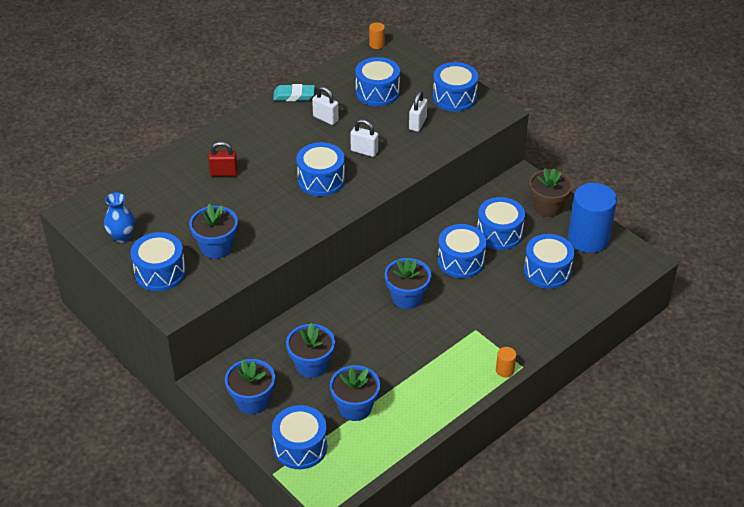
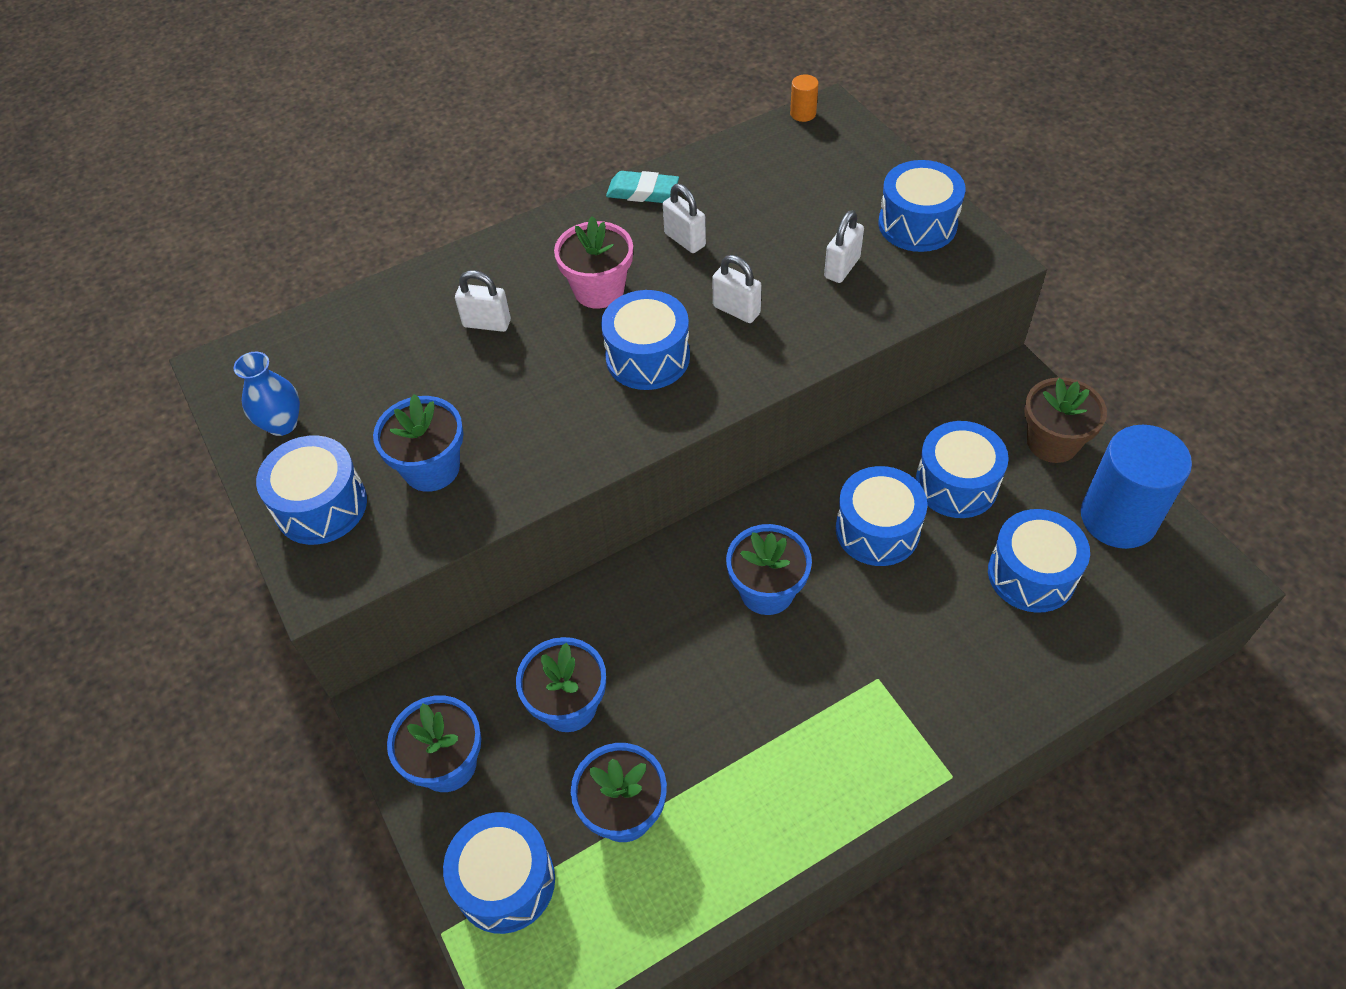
camera: 15 degrees right, 10 degrees up
(224, 173) = (487, 323): red padlock -> white padlock
(283, 149) = (599, 290): none -> pink flower pot
(377, 92) = (784, 200): blue drum -> none
(505, 370) = (917, 779): orange cylinder -> none

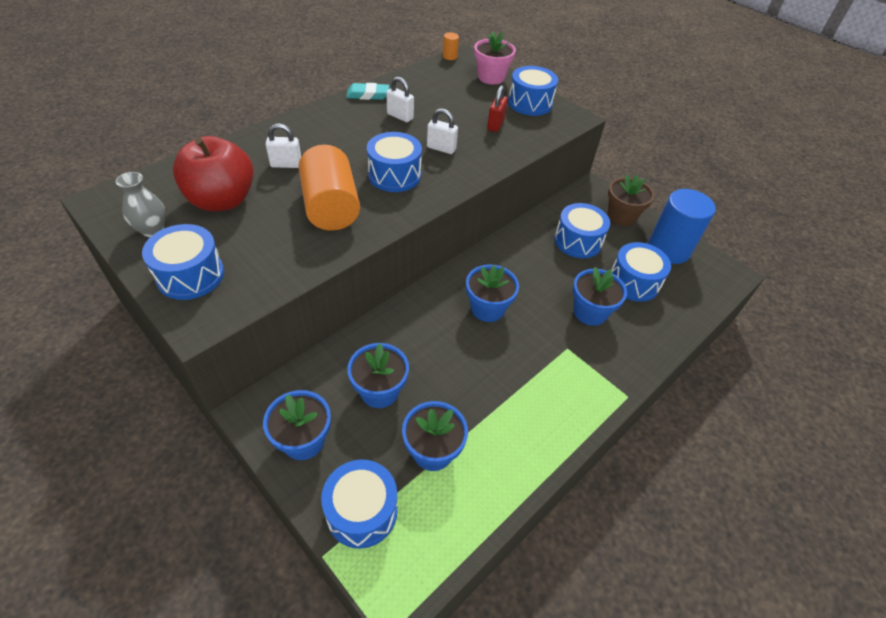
camera: 20 degrees left, 5 degrees down
(282, 424) = (152, 230): blue vase -> grey vase
(384, 381) = (222, 200): none -> red apple
(431, 468) = (266, 246): blue flower pot -> blue flower pot (590, 312)
(537, 409) = (331, 207): none -> orange cylinder
(599, 290) = (354, 143): pink flower pot -> pink flower pot (491, 77)
(842, 268) = (495, 125): white padlock -> red padlock
(877, 530) = (542, 269): blue drum -> none

